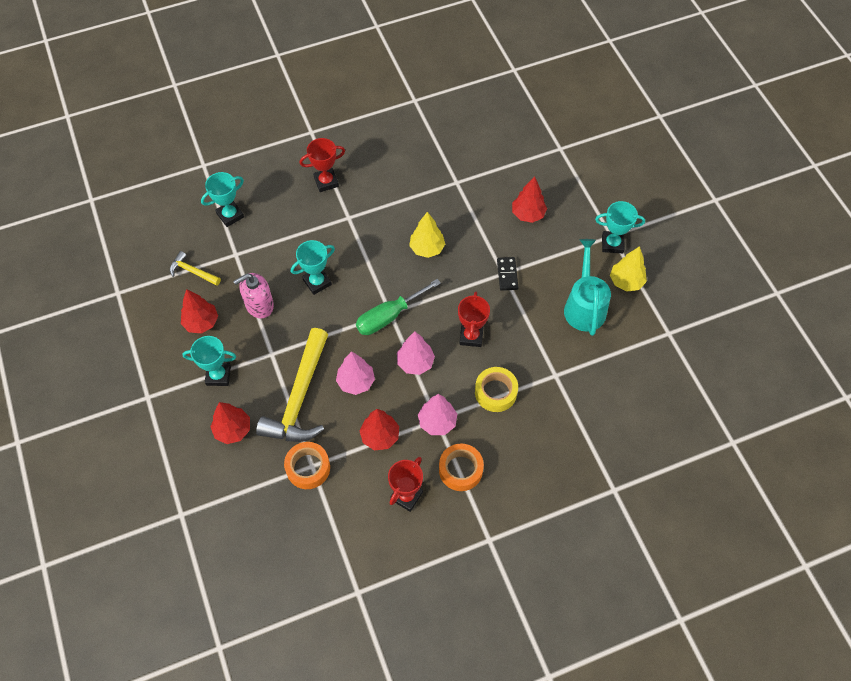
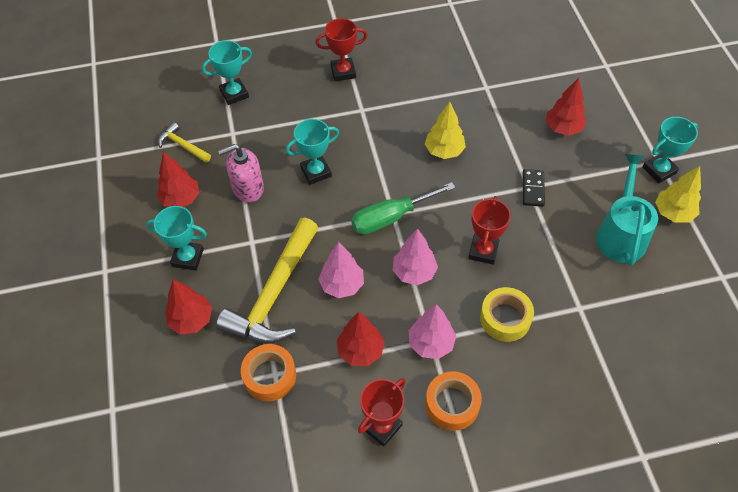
camera: 10 degrees right, 5 degrees down
(612, 244) = (659, 170): turquoise trophy -> turquoise trophy turned 45 degrees counterclockwise

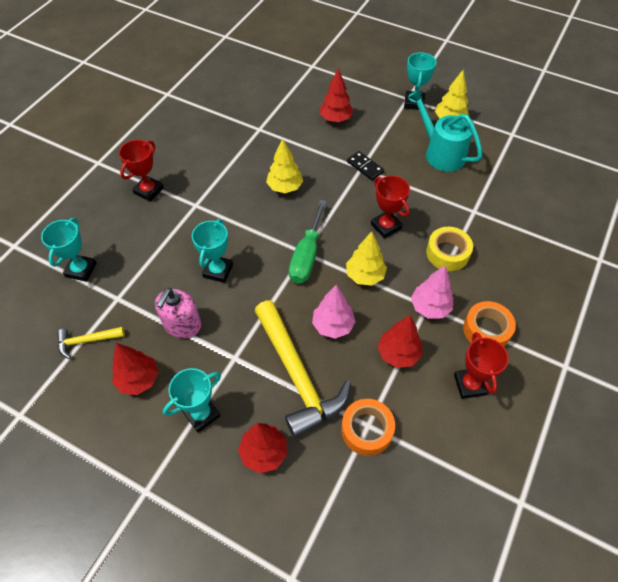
camera: 50 degrees left, 0 degrees up
(414, 272) = (365, 275): pink tree -> yellow tree

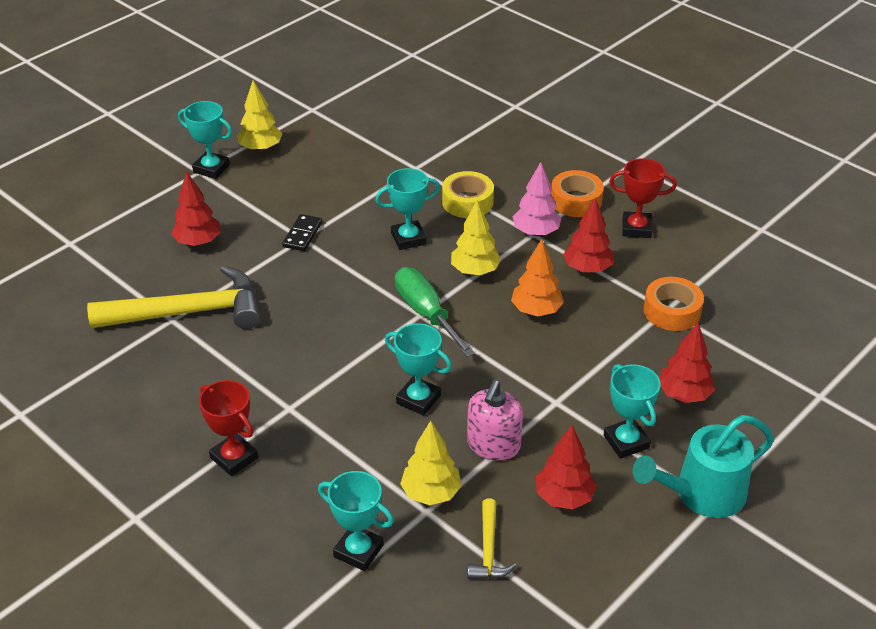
camera: 75 degrees left, 15 degrees down
(182, 325) = (493, 445): pink soap dispenser -> pink soap dispenser turned 75 degrees clockwise
(285, 187) = (301, 313): yellow tree -> yellow tree (431, 493)
(297, 375) = (593, 351): yellow hammer -> yellow hammer (188, 312)
(306, 256) = (426, 313): green screwdriver -> green screwdriver turned 150 degrees counterclockwise
(333, 325) = (536, 311): pink tree -> orange tree
(365, 167) = (302, 235): black domino -> black domino turned 45 degrees counterclockwise
(386, 226) = (408, 238): red trophy -> turquoise trophy
(440, 152) = (312, 169): turquoise watering can -> turquoise watering can (701, 494)

